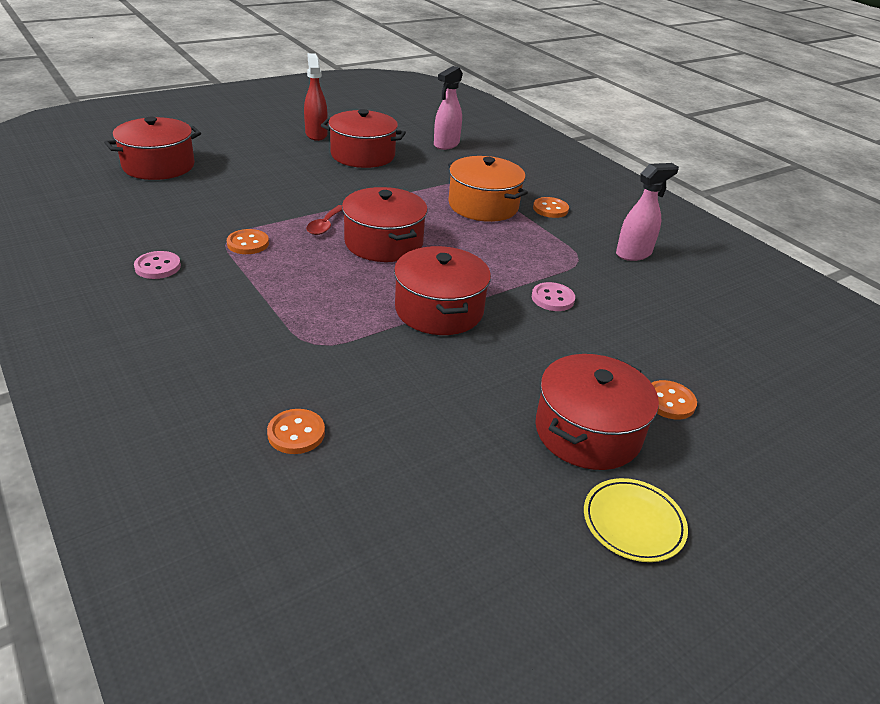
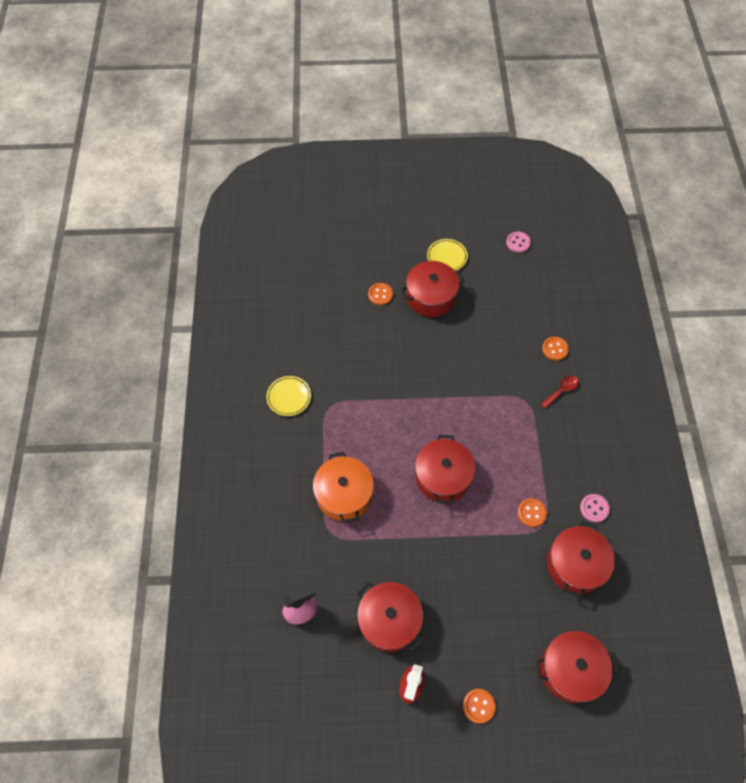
camera: 145 degrees left, 25 degrees up
(325, 225) = (472, 515): red spoon -> red spoon (562, 390)
(439, 310) = (447, 398): red pot -> red pot (575, 564)
(550, 209) = (298, 469): orange button -> orange button (478, 706)
(552, 298) = (376, 380): pink button -> pink button (518, 243)
(634, 253) = (289, 397): pink spray bottle -> yellow plate

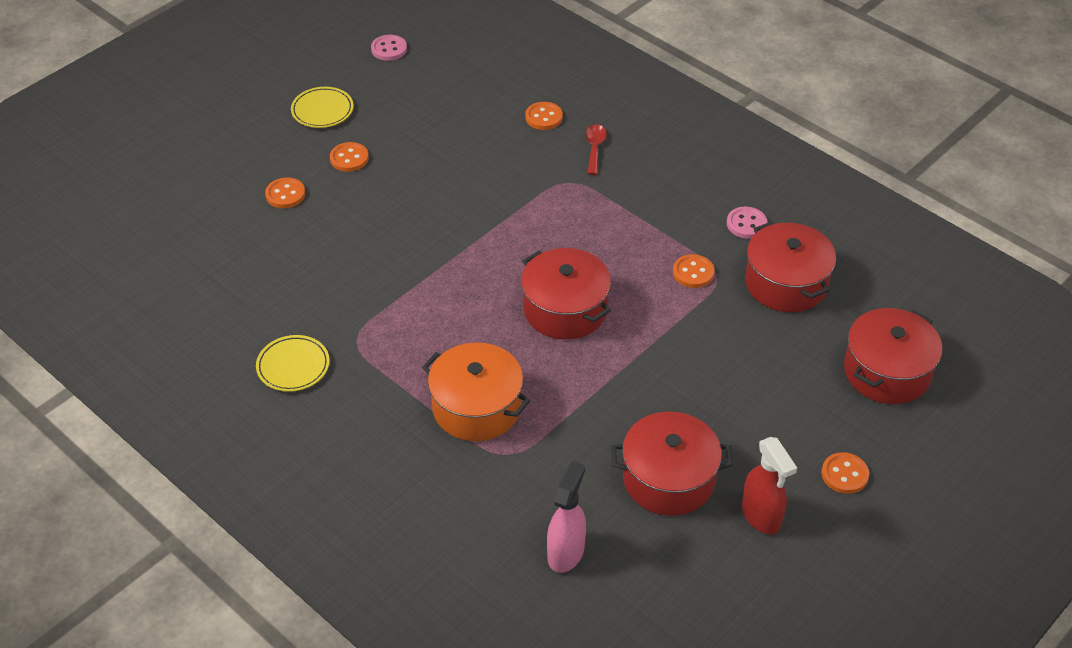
camera: 45 degrees left, 15 degrees down
(431, 297) = (349, 158): red pot -> orange button

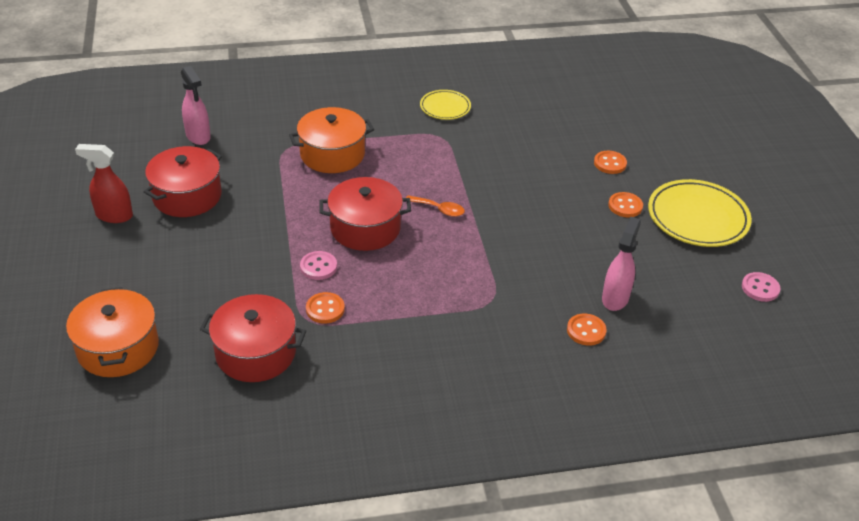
camera: 125 degrees right, 5 degrees down
(322, 110) = (697, 218): yellow plate -> yellow plate, size x1.76
(482, 274) = (439, 209): none -> orange spoon
(487, 117) = (615, 298): none -> pink spray bottle
(594, 148) = (518, 338): red spoon -> none
(746, 224) = (338, 373): pink button -> pink button (318, 267)
(844, 474) = (85, 268): orange button -> none
(887, 371) = (118, 348): red pot -> orange pot

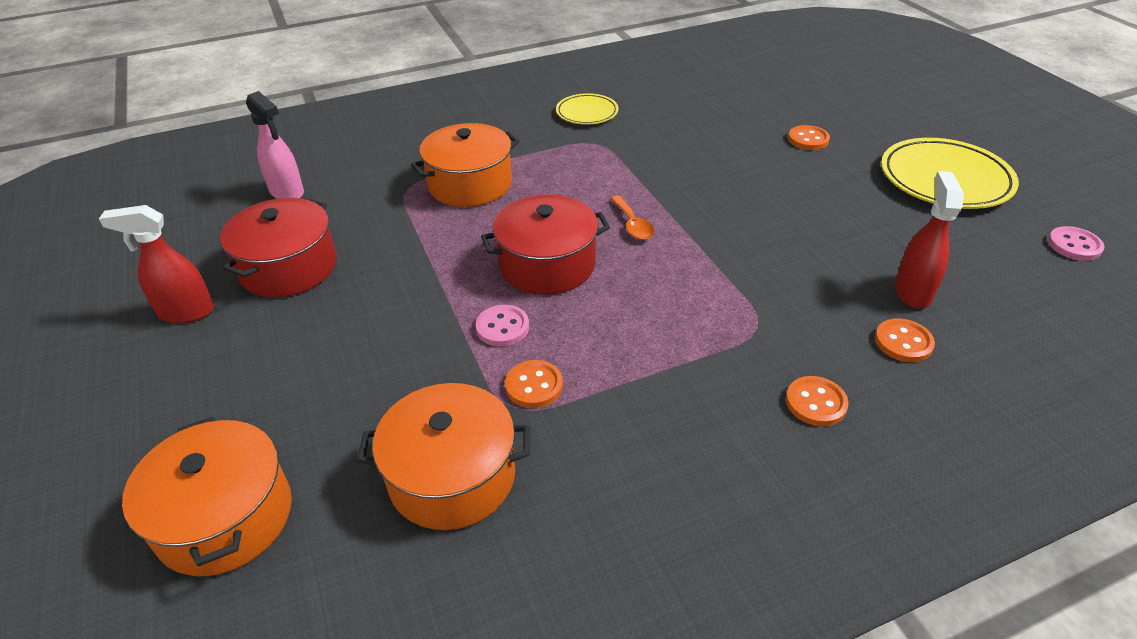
camera: 10 degrees left, 0 degrees up
(255, 353) = (452, 476): red pot -> orange pot
(439, 209) = (633, 225): orange spoon -> orange spoon turned 60 degrees clockwise
(615, 298) = (912, 291): pink spray bottle -> red spray bottle
(625, 206) = (854, 181): orange button -> orange button (816, 403)

